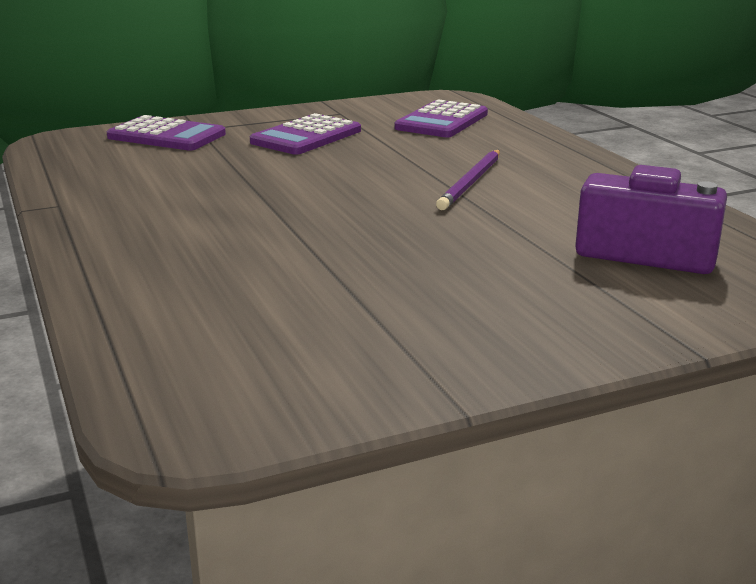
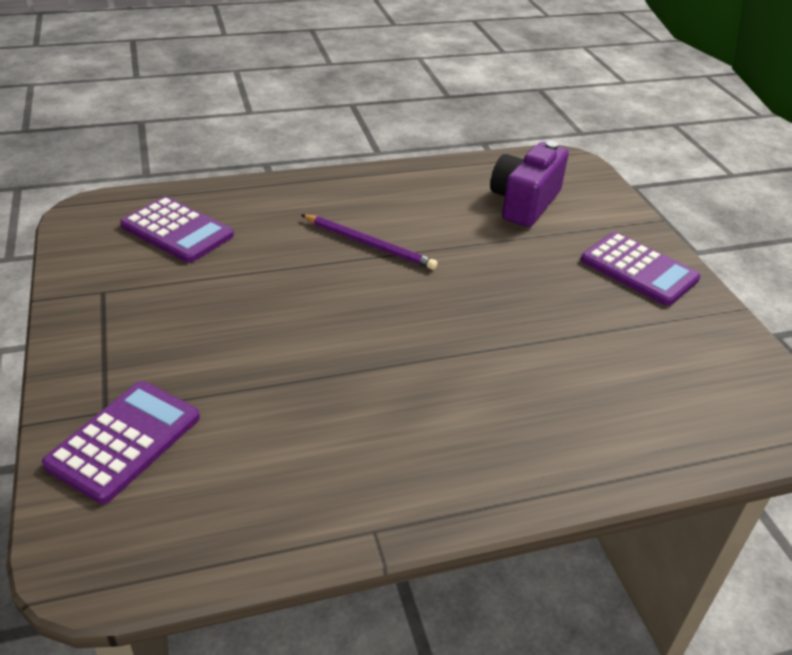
camera: 85 degrees left, 15 degrees up
(306, 137) = (188, 323): purple calculator -> purple calculator (639, 270)

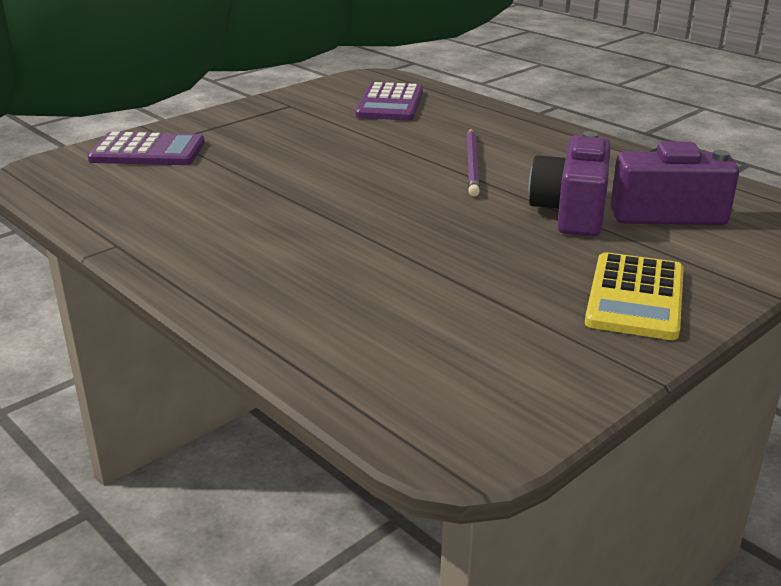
camera: 65 degrees right, 10 degrees down
(495, 238) = (571, 212): none -> purple camera
(639, 270) = (635, 297): purple calculator -> yellow calculator

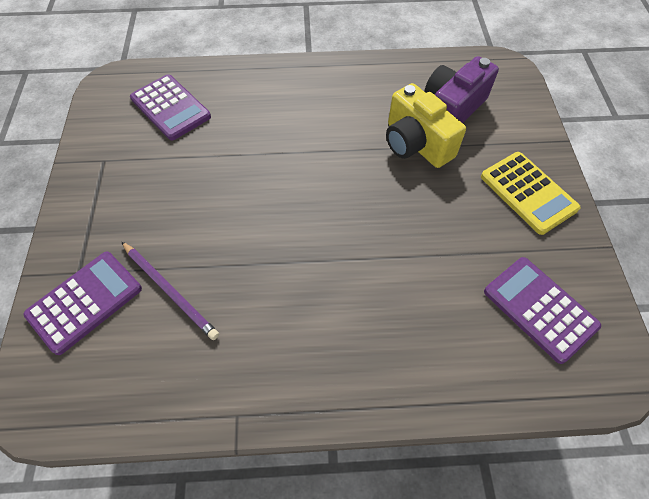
camera: 50 degrees left, 30 degrees up
(472, 164) = (311, 138): purple pencil -> purple pencil (170, 291)
(472, 359) = (539, 309): none -> purple calculator
(571, 212) = (416, 144): purple camera -> yellow camera

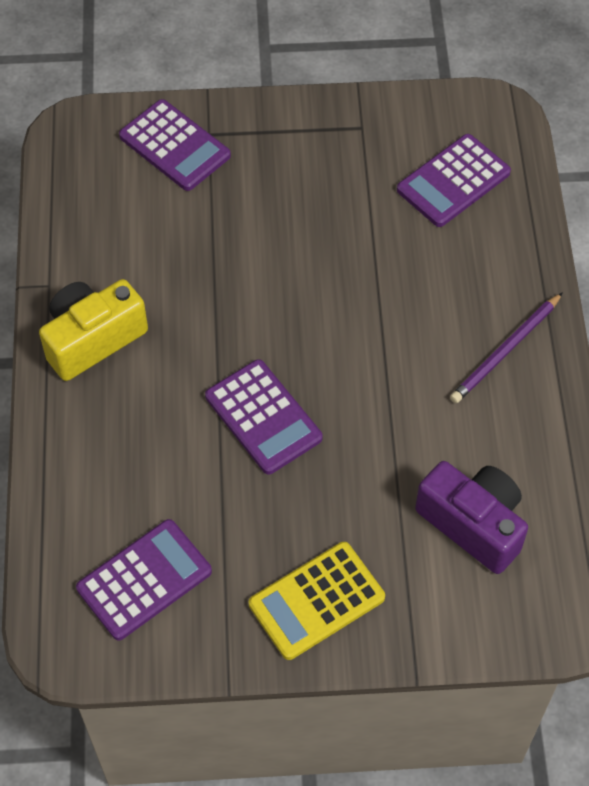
camera: 90 degrees right, 0 degrees up
(170, 291) = (184, 215): purple pencil -> purple pencil (505, 351)
(380, 226) = (263, 417): none -> purple calculator
(416, 144) = (401, 469): yellow camera -> yellow camera (93, 339)

